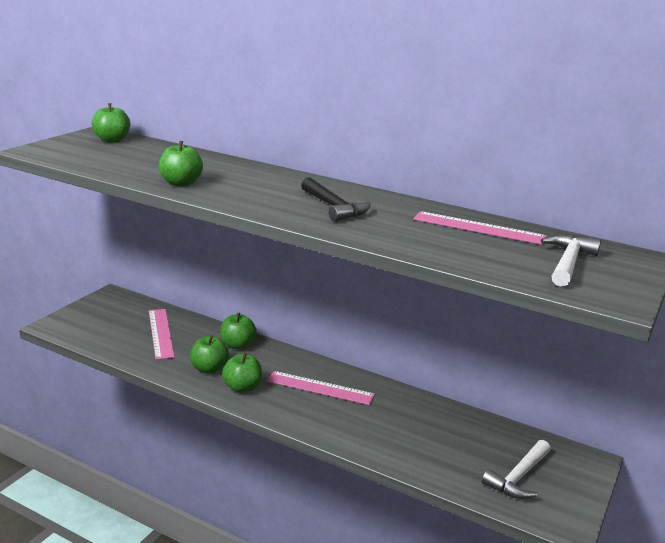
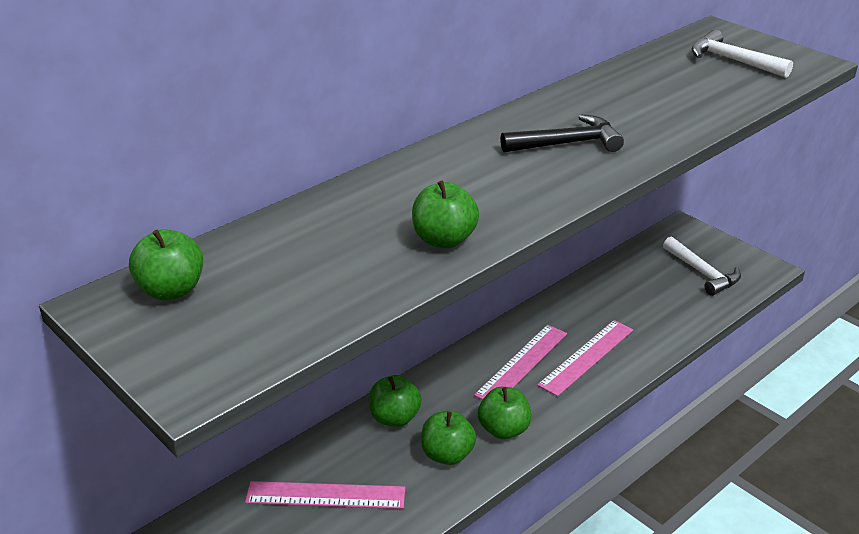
camera: 70 degrees left, 10 degrees up
(478, 228) = (642, 79): pink ruler -> pink ruler (586, 357)

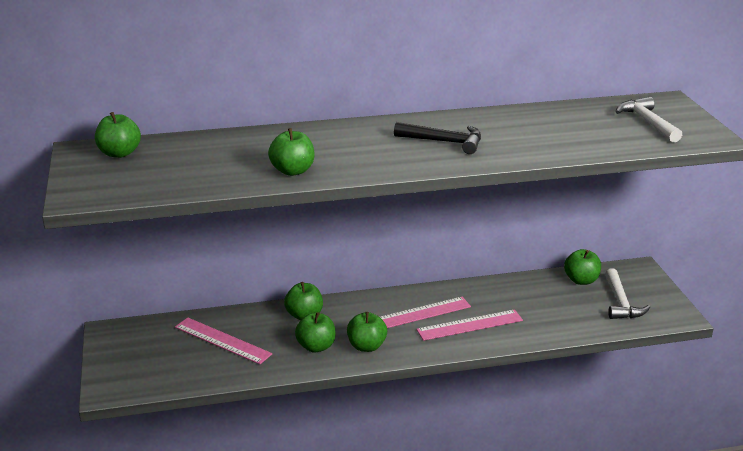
camera: 30 degrees right, 5 degrees down
(643, 261) = (581, 280): none -> green apple

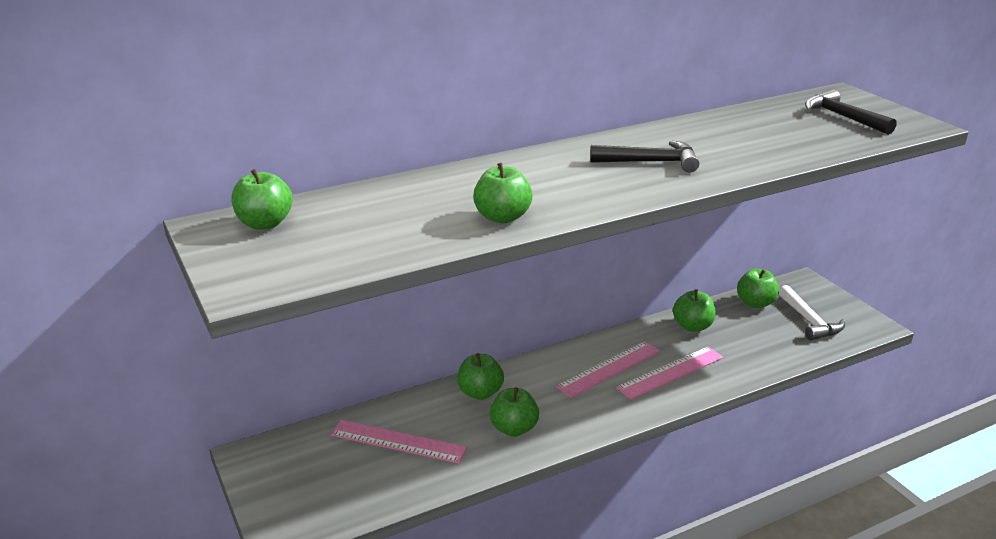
camera: 15 degrees left, 0 degrees up
(366, 346) = (571, 418): green apple -> green apple (692, 326)
(647, 122) = (842, 117): white hammer -> black hammer

